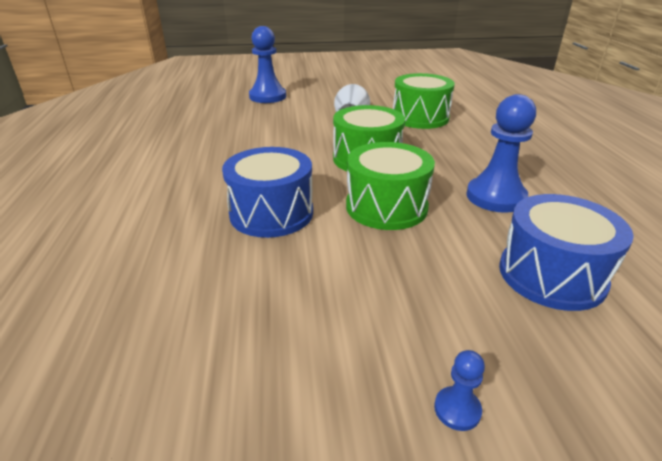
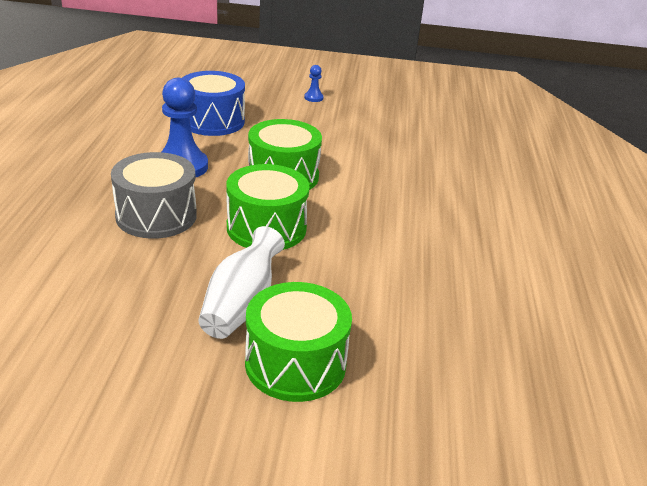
camera: 170 degrees left, 0 degrees up
(267, 97) = (366, 428): blue pawn -> none
(271, 213) = (382, 188): blue drum -> none
(420, 118) = (129, 291): green drum -> green drum (295, 364)
(458, 153) = (156, 216): none -> grey drum

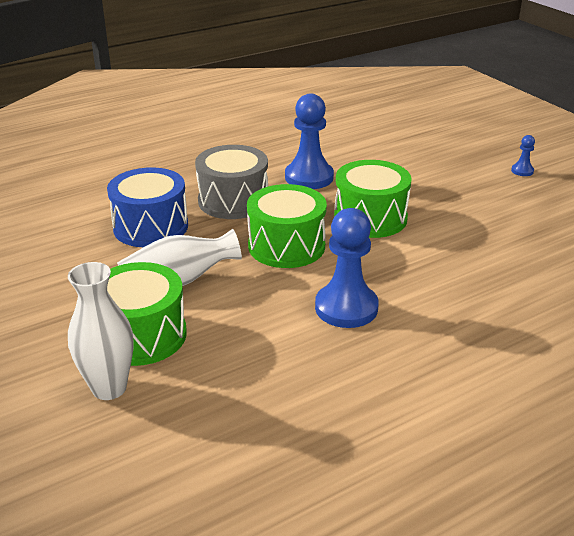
camera: 55 degrees right, 0 degrees up
(212, 121) = (393, 155): blue drum -> blue drum (151, 227)
(352, 418) = (109, 388): none -> white vase
(383, 247) = (346, 308): none -> blue pawn

